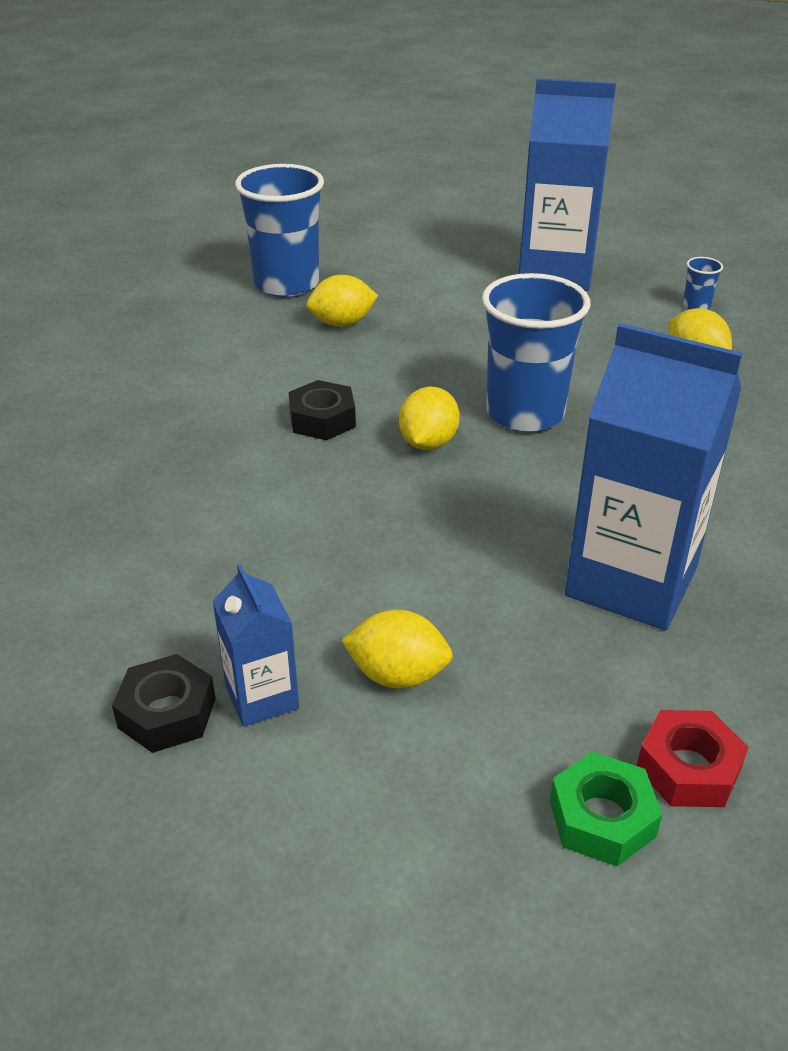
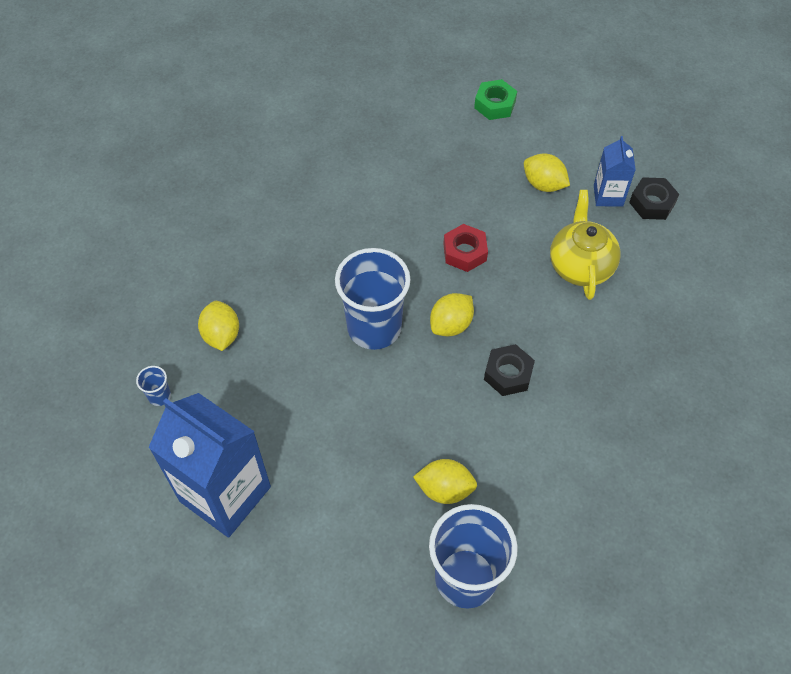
camera: 155 degrees left, 20 degrees up
(272, 565) = (580, 265): none -> yellow teapot
(631, 581) = (406, 190): blue carton -> none
(688, 768) = (449, 108): red nut -> red nut (465, 252)

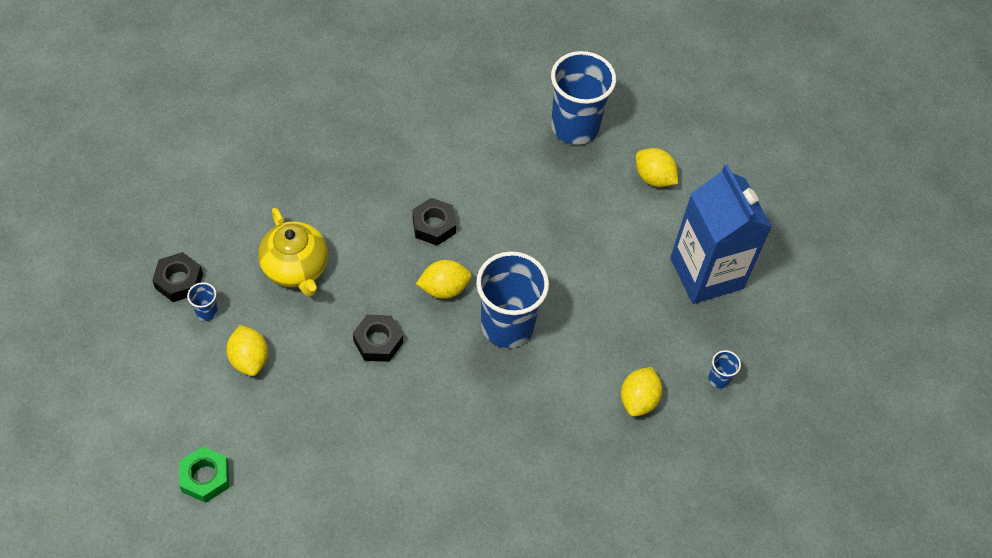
camera: 150 degrees left, 0 degrees up
(444, 489) = (546, 182): yellow lemon -> yellow lemon (653, 178)
(465, 252) = (378, 341): red nut -> black nut
(580, 265) = (296, 268): yellow teapot -> yellow teapot turned 60 degrees counterclockwise
(608, 195) = (207, 312): blue carton -> blue cup

